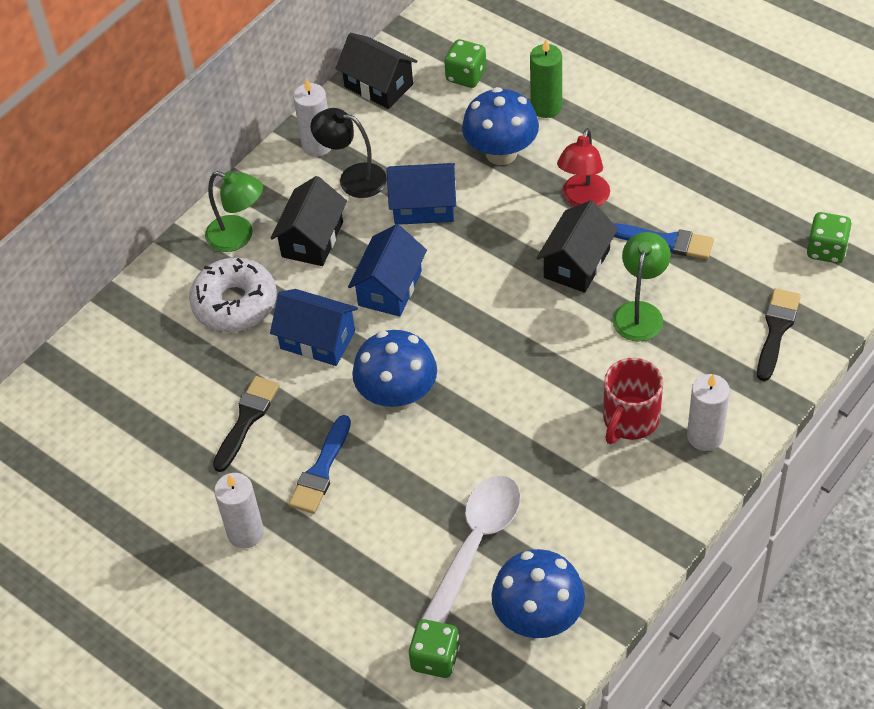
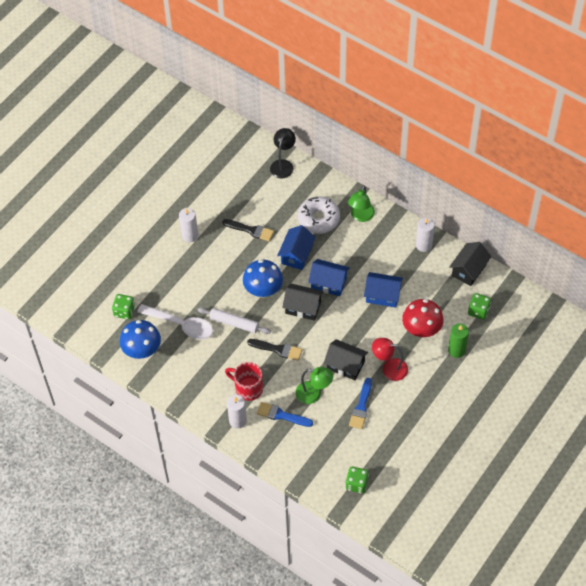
camera: 85 degrees right, 5 degrees up
(312, 239) = (359, 248): black house -> black house (303, 307)
(321, 470) = (222, 262): blue brush -> blue brush (281, 415)
(353, 178) = (401, 262): black lamp -> black lamp (283, 164)
(424, 206) = (382, 295): blue house -> blue house turned 75 degrees counterclockwise
(475, 446) = (234, 323): none -> white rolling pin
(501, 153) = (421, 329): blue mushroom -> red mushroom
(776, 330) = (302, 456): black brush -> black brush (278, 349)

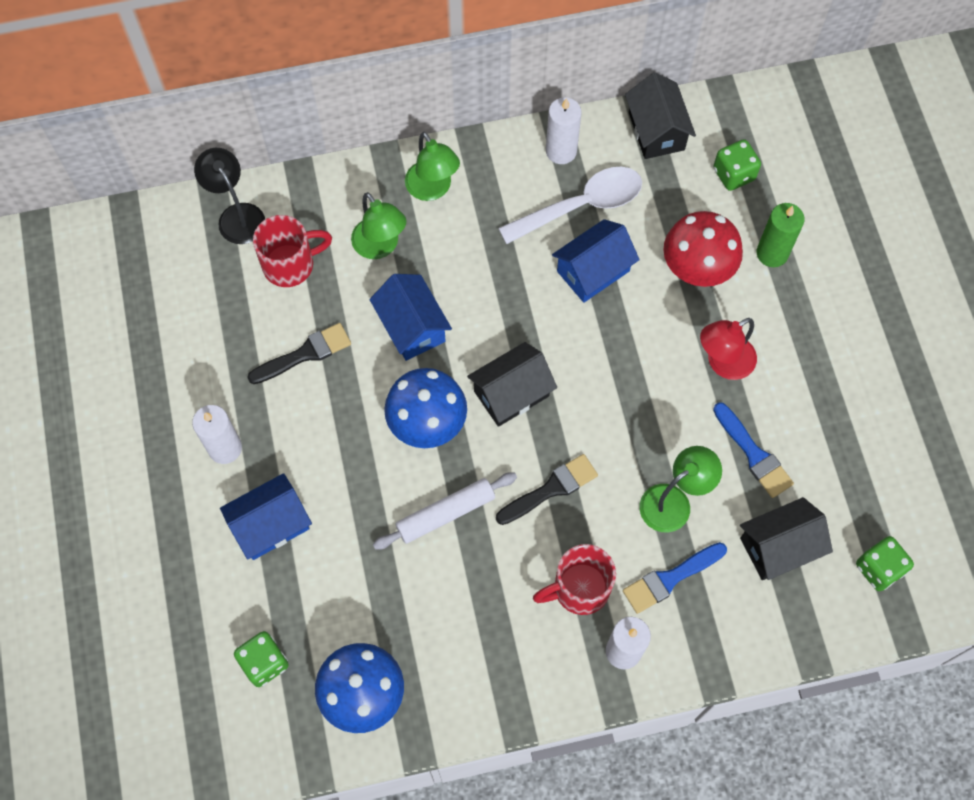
camera: 50 degrees left, 10 degrees up
(181, 325) = (373, 595): white spoon -> white spoon (581, 206)
(281, 197) = (290, 264): none -> red mug
(318, 219) = (380, 247): white donut -> green lamp
(328, 283) = (503, 324): blue house -> blue house (270, 525)
(345, 365) = (664, 417): black house -> black house (779, 547)

